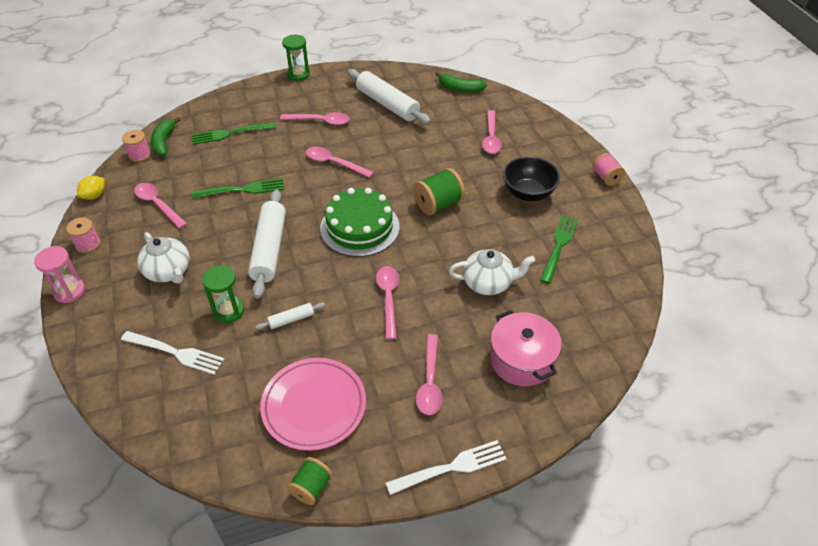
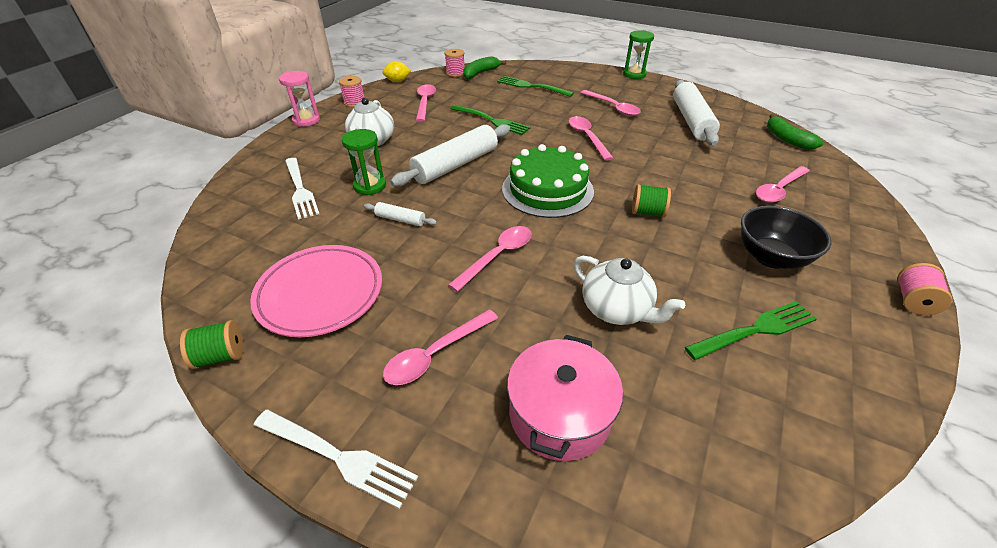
camera: 45 degrees right, 5 degrees down
(438, 204) = (647, 212): green spool -> green spool, size x0.65

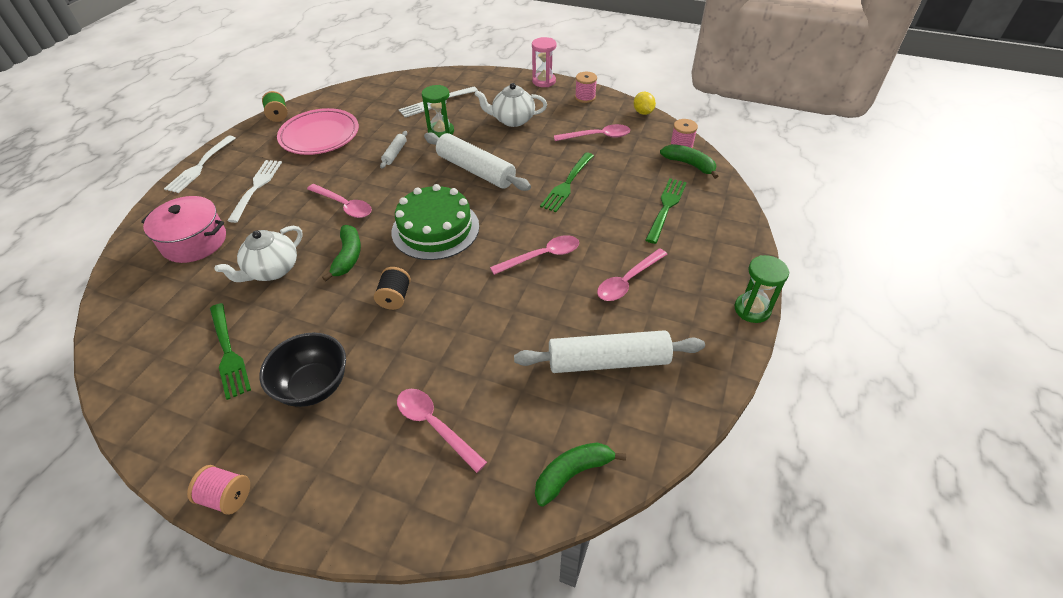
camera: 85 degrees right, 5 degrees up
(435, 354) = (256, 188): pink spoon -> white fork
(590, 247) = (348, 257): none -> green banana
(647, 212) = (395, 297): green spool -> black spool

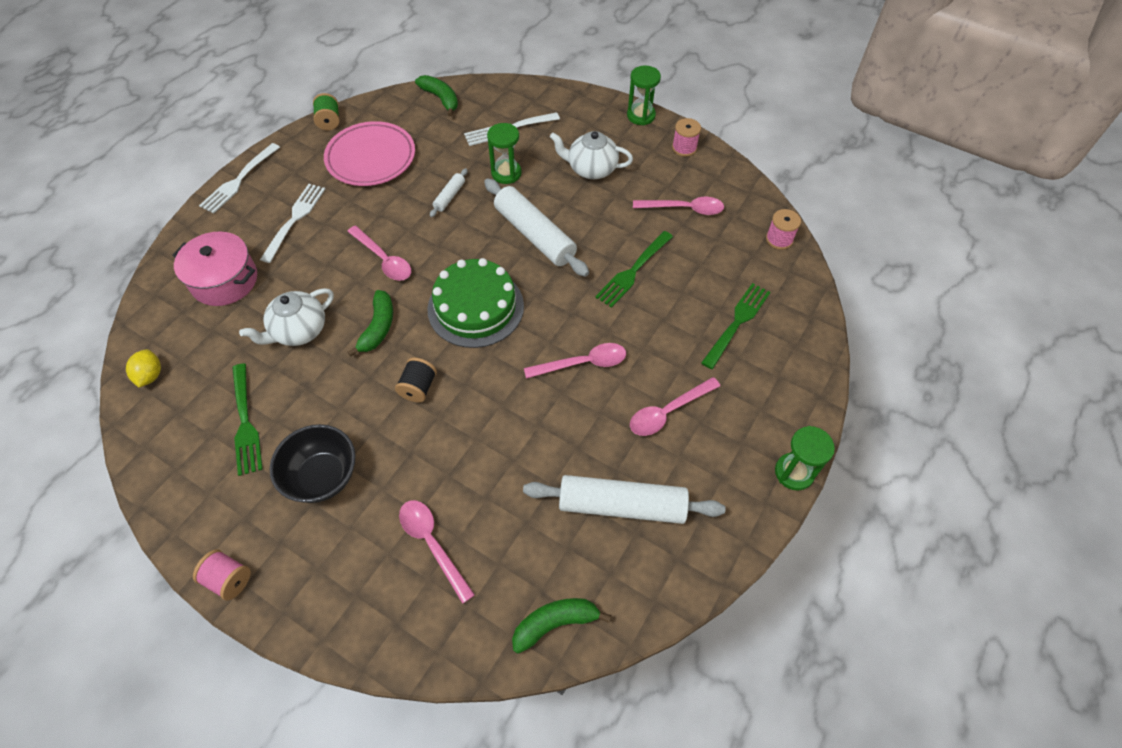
camera: 10 degrees right, 10 degrees up
(544, 81) = (641, 116): pink hourglass -> green hourglass
(643, 112) = (747, 181): yellow lemon -> yellow lemon (150, 375)
(689, 165) = (781, 267): green banana -> green banana (441, 99)

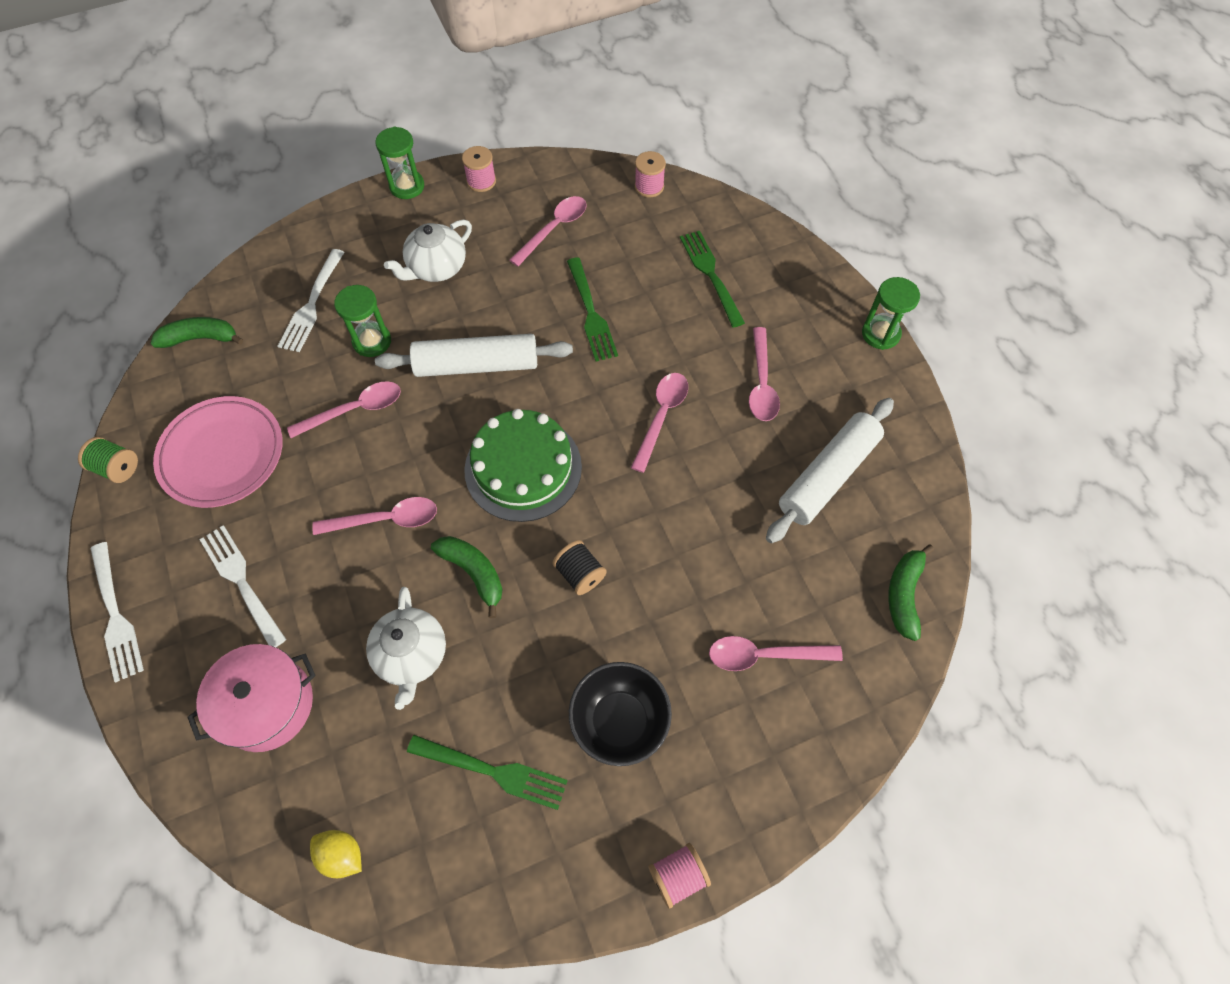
camera: 55 degrees left, 5 degrees up
(449, 196) = (355, 410): white rolling pin -> pink spoon

